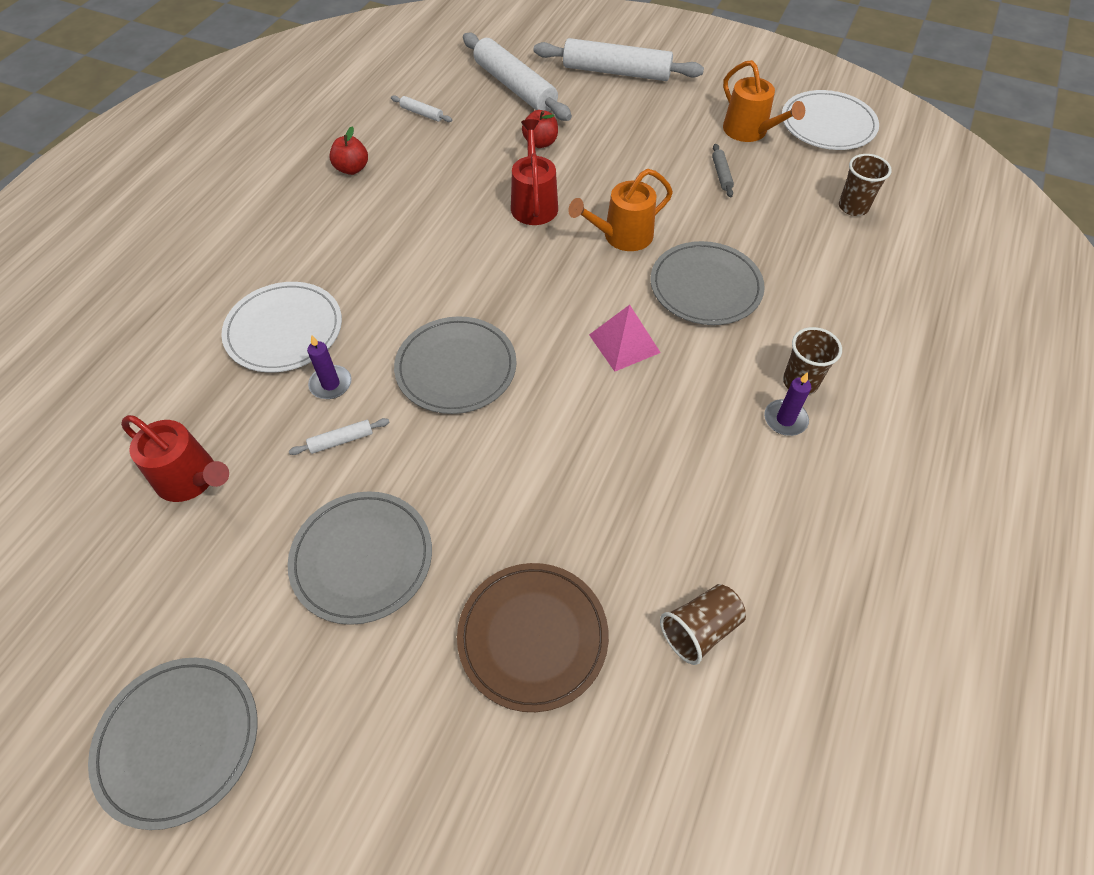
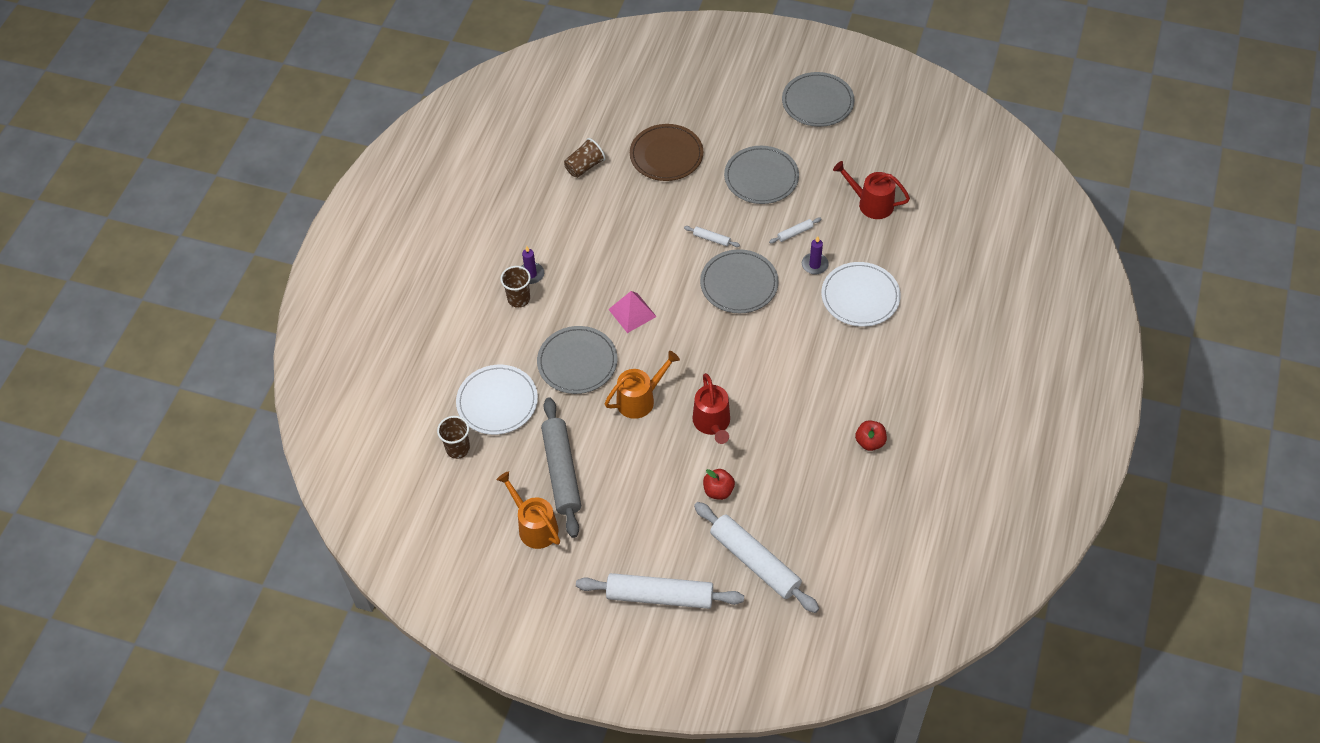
camera: 175 degrees right, 0 degrees up
(421, 113) = (832, 515): white rolling pin -> white rolling pin (711, 239)
(721, 174) = (562, 471): grey rolling pin -> grey rolling pin, size x2.42
(828, 124) = (462, 544): white plate -> white plate (497, 402)

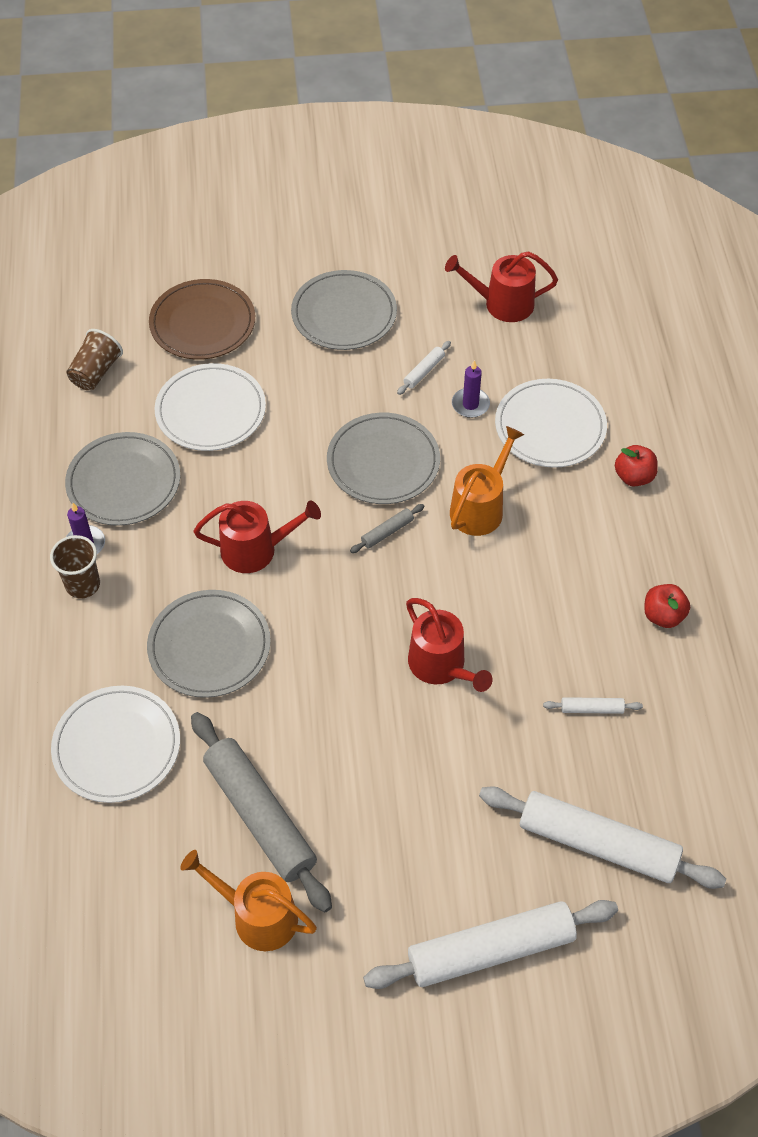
camera: 25 degrees left, 0 degrees up
(458, 449) = (88, 840): brown cup -> none
(632, 313) = (255, 550): pink pyramid -> red watering can
(639, 399) = (323, 668): orange watering can -> orange watering can (480, 508)
(645, 215) = (210, 410): none -> white plate
(711, 239) = (317, 414): white rolling pin -> white rolling pin (592, 709)
(718, 491) = (496, 760): red apple -> red apple (634, 477)
(719, 329) = (387, 532): none -> grey rolling pin
(817, 102) = (369, 198): grey plate -> grey plate (124, 482)

